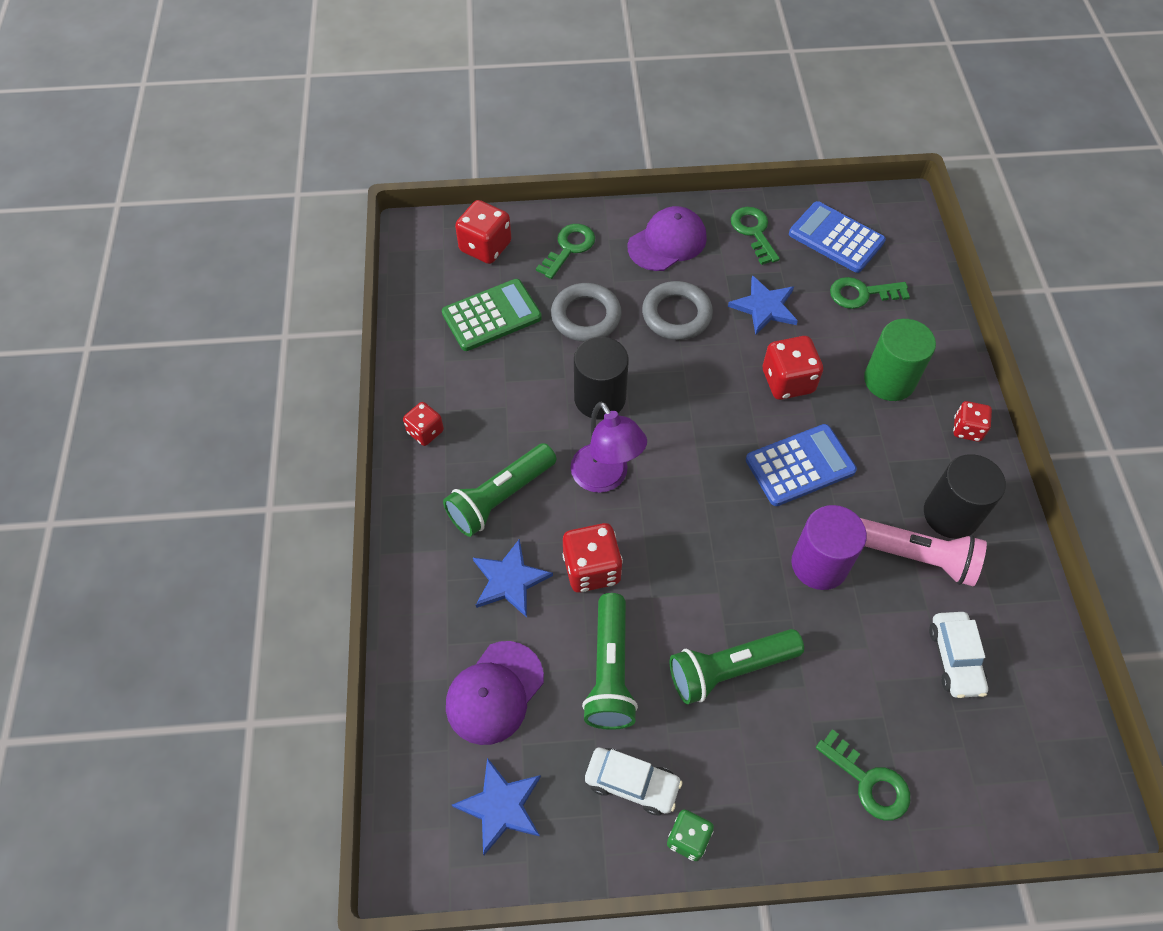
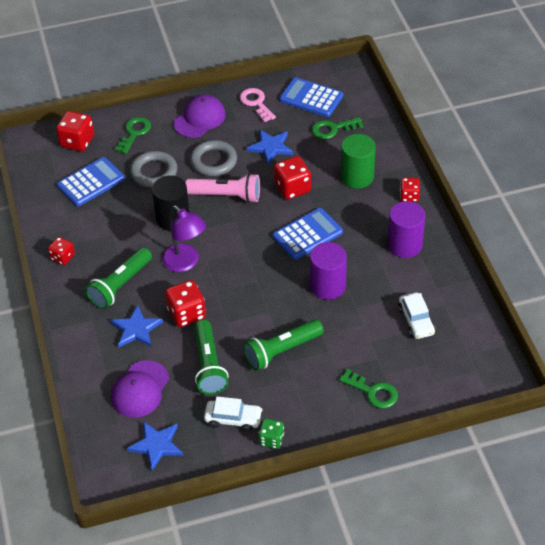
camera: 10 degrees left, 10 degrees down
(491, 316) = (91, 182): green calculator -> blue calculator
(753, 232) = (256, 103): green key -> pink key
(916, 557) = (386, 272): pink flashlight -> pink flashlight (226, 196)
(950, 514) = (404, 245): black cylinder -> purple cylinder

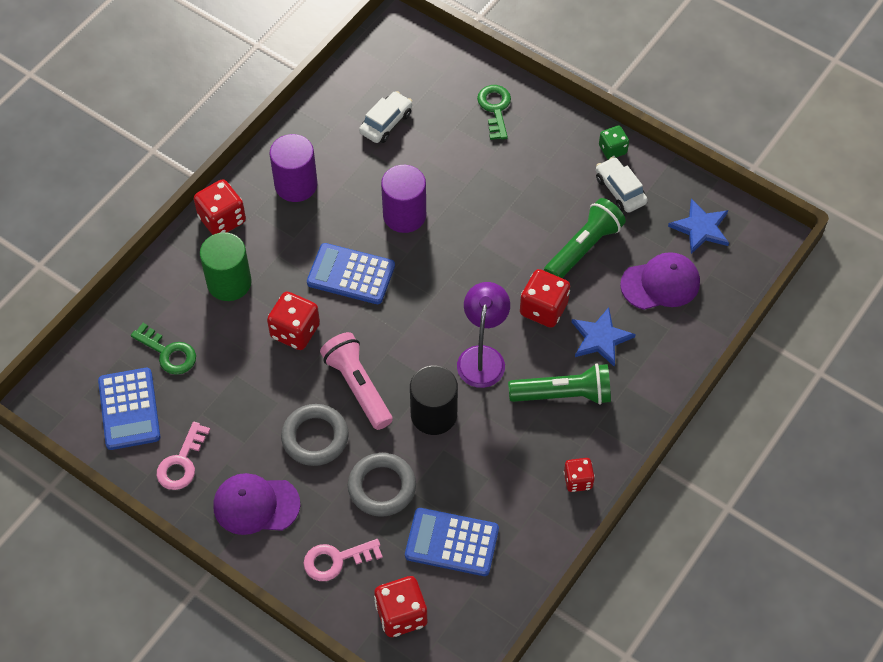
camera: 130 degrees left, 10 degrees up
(134, 133) = (336, 560): green key -> pink key
(271, 147) = (247, 395): blue star -> none
(281, 351) = (514, 202): green flashlight -> none
(409, 196) = (222, 219): red dice -> red dice, size x1.60

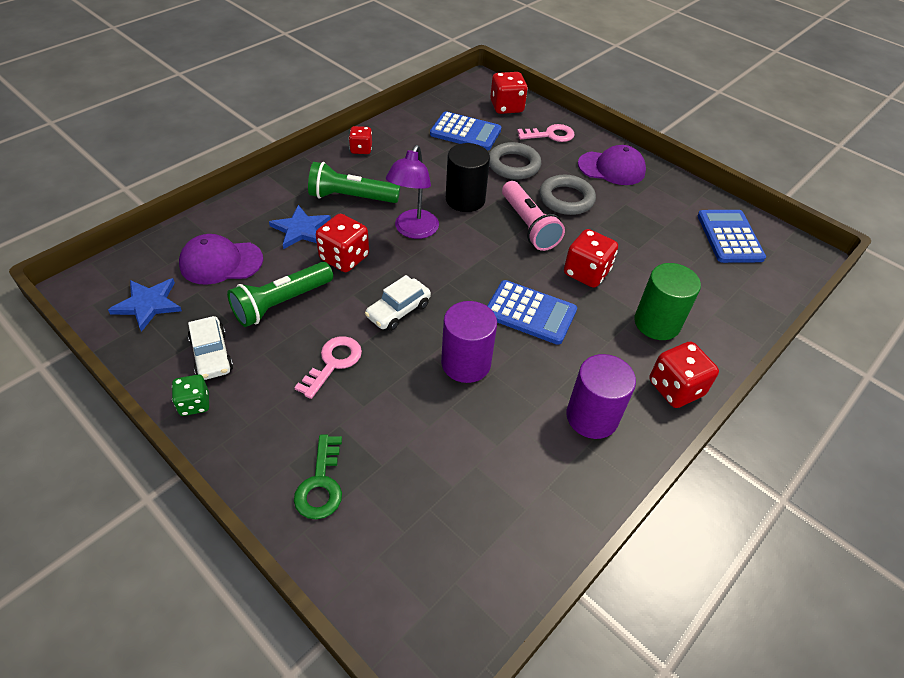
camera: 175 degrees left, 10 degrees down
(168, 353) = (705, 272): green key -> none
(181, 462) = (675, 198): pink key -> pink key (333, 363)
(386, 123) = (473, 485): white car -> white car (398, 311)

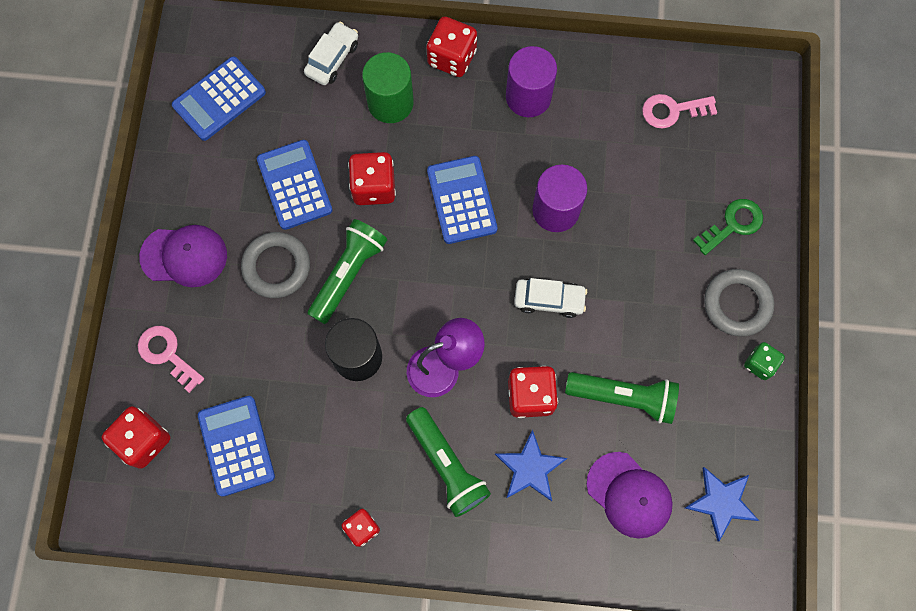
camera: 125 degrees left, 25 degrees up
(212, 355) = (715, 397): white car -> white car (332, 59)
(333, 363) = (640, 303): pink key -> pink key (672, 111)
(513, 165) = (259, 353): grey ring -> grey ring (737, 304)
(528, 225) = (348, 274): pink flashlight -> green flashlight
(611, 168) = (184, 256): purple cap -> purple cap turned 120 degrees clockwise
(623, 236) = (295, 185): none -> blue calculator

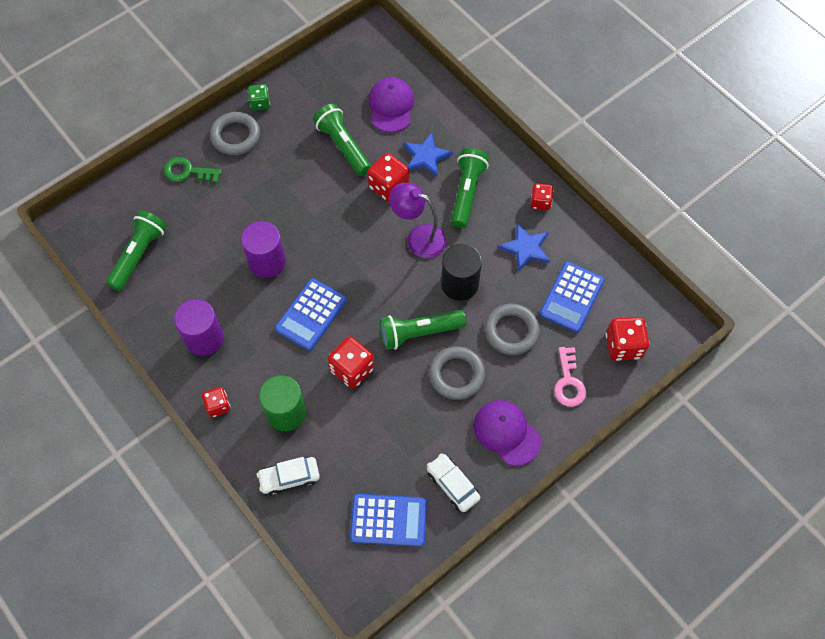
camera: 135 degrees left, 10 degrees down
(264, 355) = (511, 331): none -> grey ring
(295, 185) = (397, 415): blue calculator -> none
(452, 57) = (218, 406): red dice -> red dice, size x0.62
(549, 300) = (325, 221): white car -> white car (452, 485)
(672, 111) = (139, 255): pink key -> green flashlight
(721, 502) = (352, 68): blue star -> blue star (526, 248)

